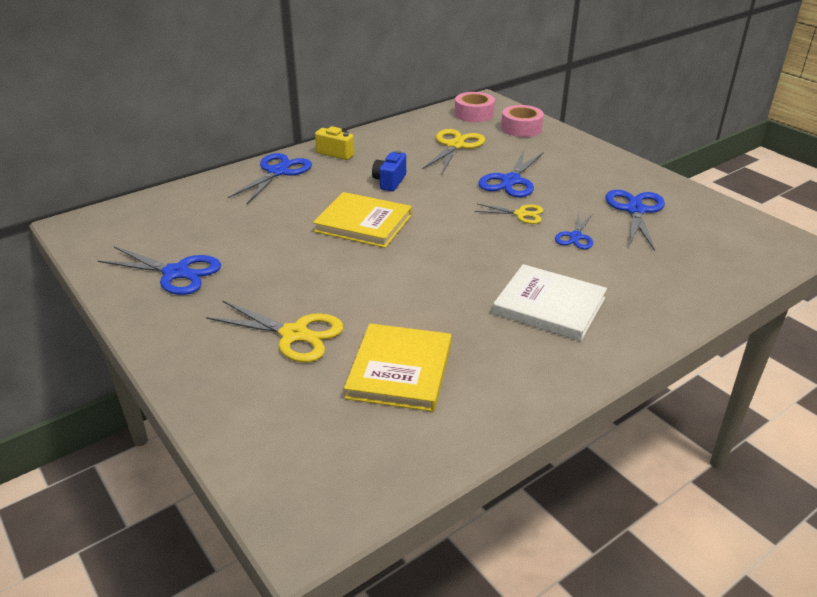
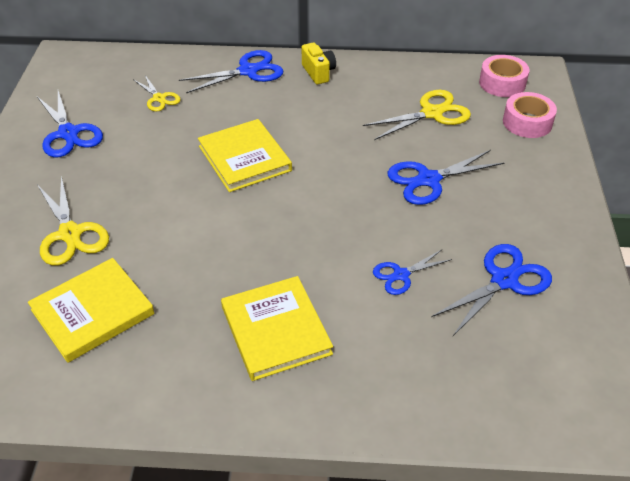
camera: 40 degrees right, 10 degrees up
(389, 182) = (321, 125): blue camera -> none
(521, 214) = (386, 222): yellow scissors -> yellow scissors (159, 98)
(549, 306) = (276, 330): white book -> yellow book

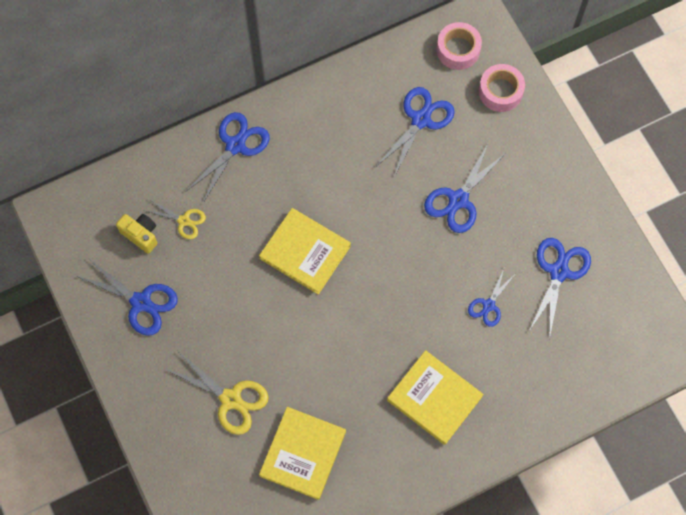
camera: 30 degrees left, 25 degrees up
(318, 72) = (297, 115): yellow camera -> yellow camera (141, 235)
(432, 113) = (421, 120): yellow scissors -> blue scissors

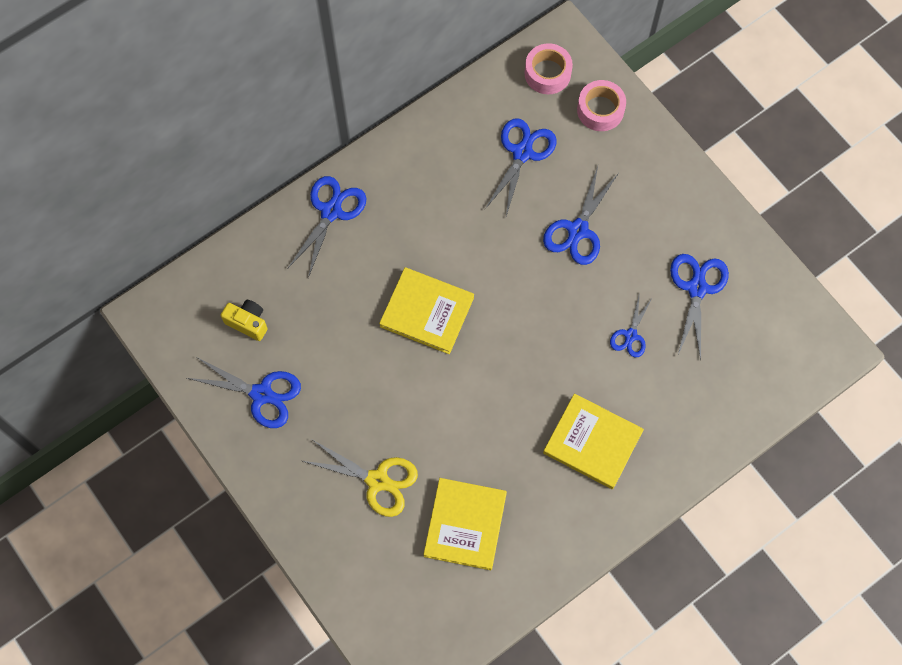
camera: 10 degrees left, 0 degrees up
(184, 221) = (291, 300): yellow scissors -> none

